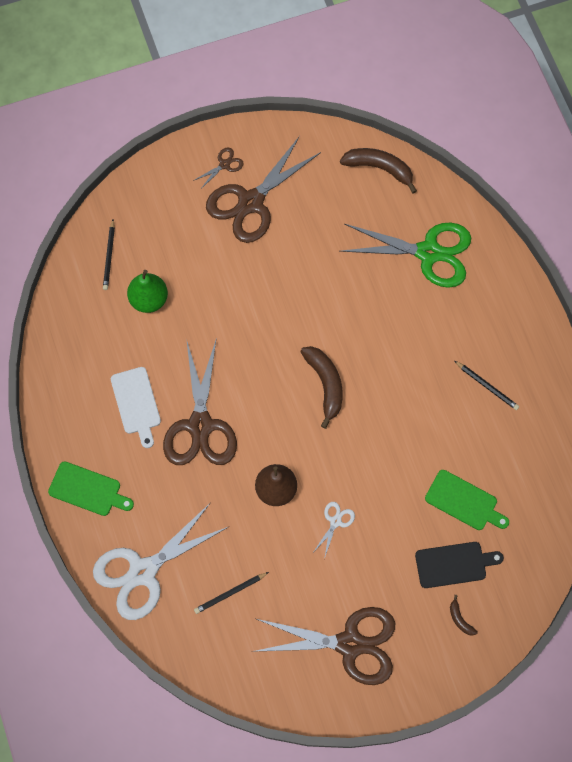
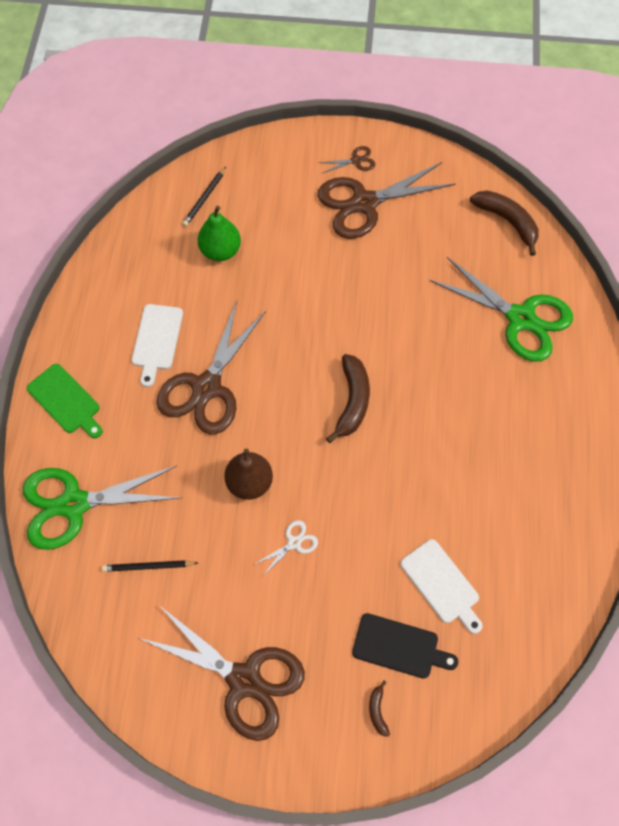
camera: 25 degrees right, 5 degrees down
(143, 571) = (74, 504): white scissors -> green scissors
(464, 502) = (441, 584): green cutting board -> white cutting board
(487, 386) = (522, 475): black pencil -> none

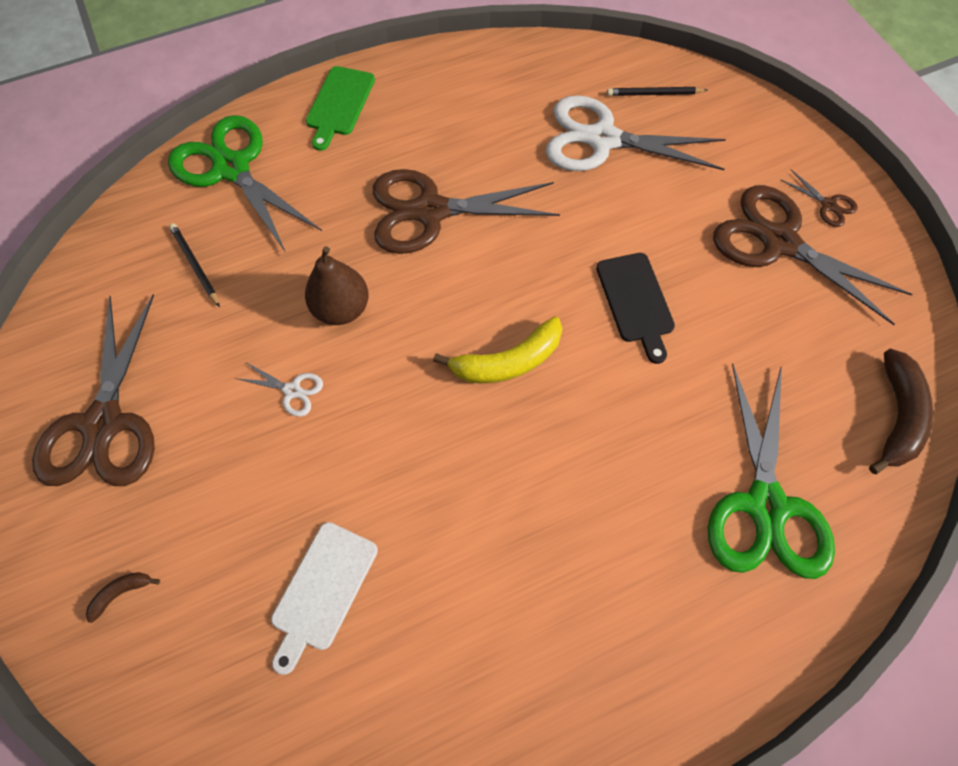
camera: 60 degrees right, 0 degrees up
(157, 340) = (456, 140): white cutting board -> none
(220, 251) = (602, 139): green pear -> white scissors
(352, 401) = (507, 361): brown banana -> yellow banana
(399, 647) = (215, 578): black cutting board -> black cutting board (635, 301)

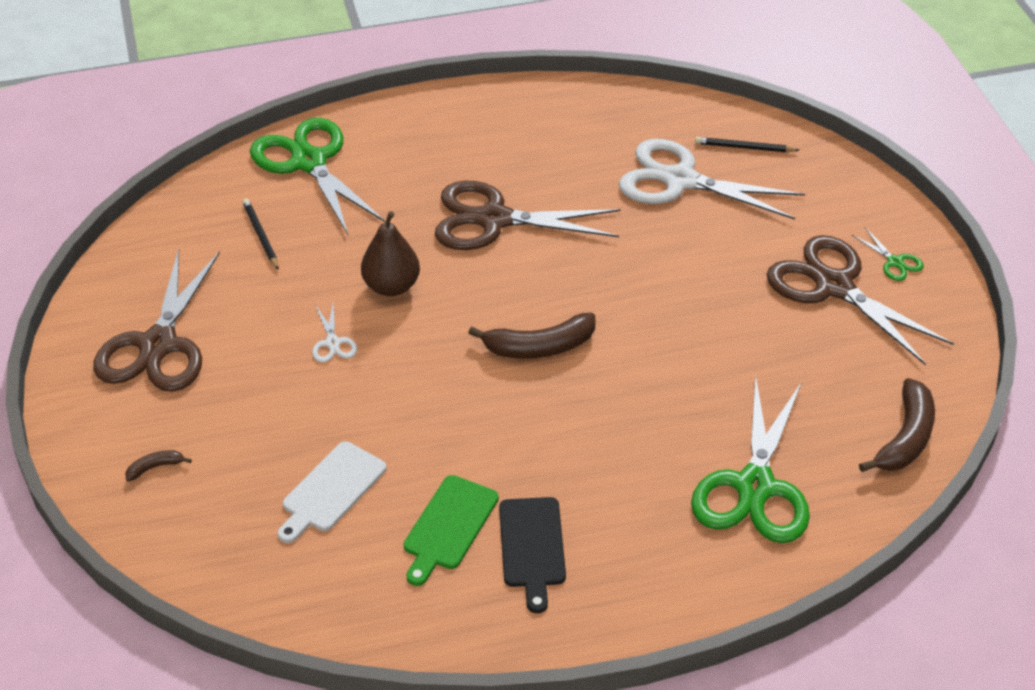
camera: 10 degrees right, 20 degrees down
(292, 390) = (333, 343): white scissors -> white scissors turned 45 degrees clockwise
(339, 104) = (424, 121): green cutting board -> green cutting board (448, 526)
(507, 361) = (539, 347): yellow banana -> brown banana
(635, 301) = (676, 316): black cutting board -> black cutting board (532, 547)
(828, 205) = (894, 262): brown scissors -> green scissors

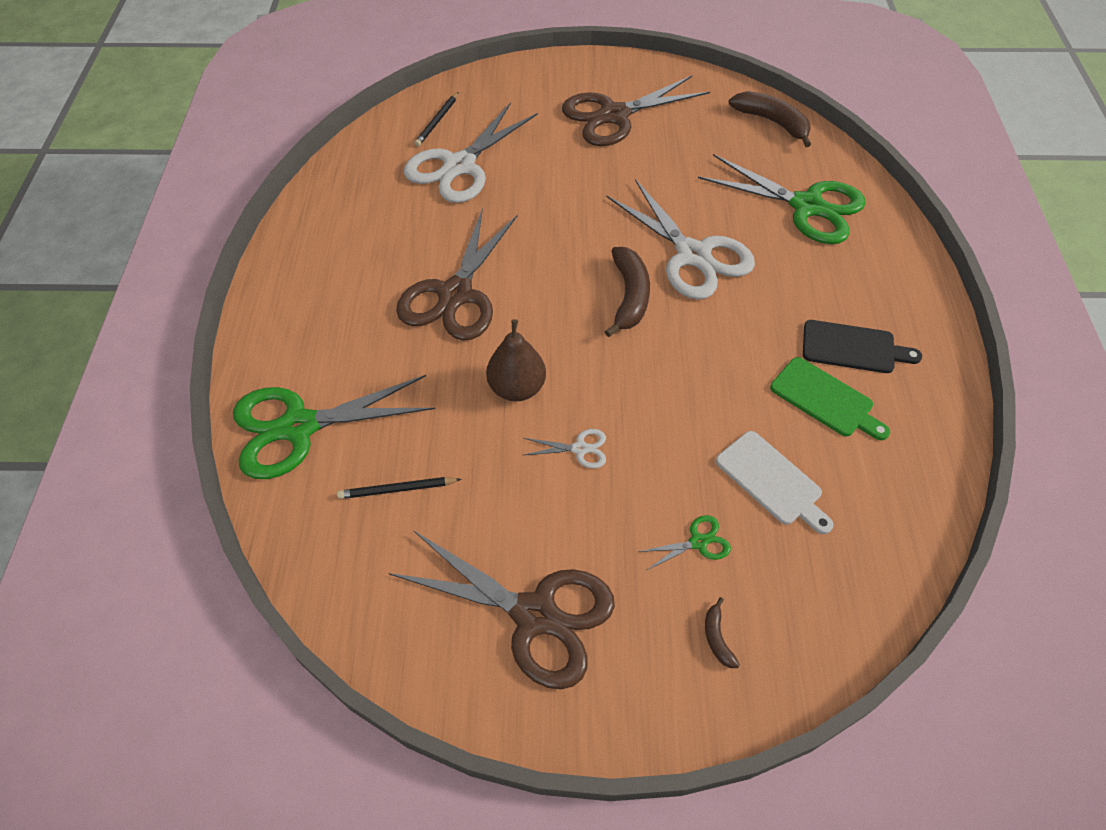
camera: 75 degrees left, 10 degrees up
(623, 390) = (693, 255): none -> white scissors
(894, 262) = (599, 81): green scissors -> green scissors (698, 542)

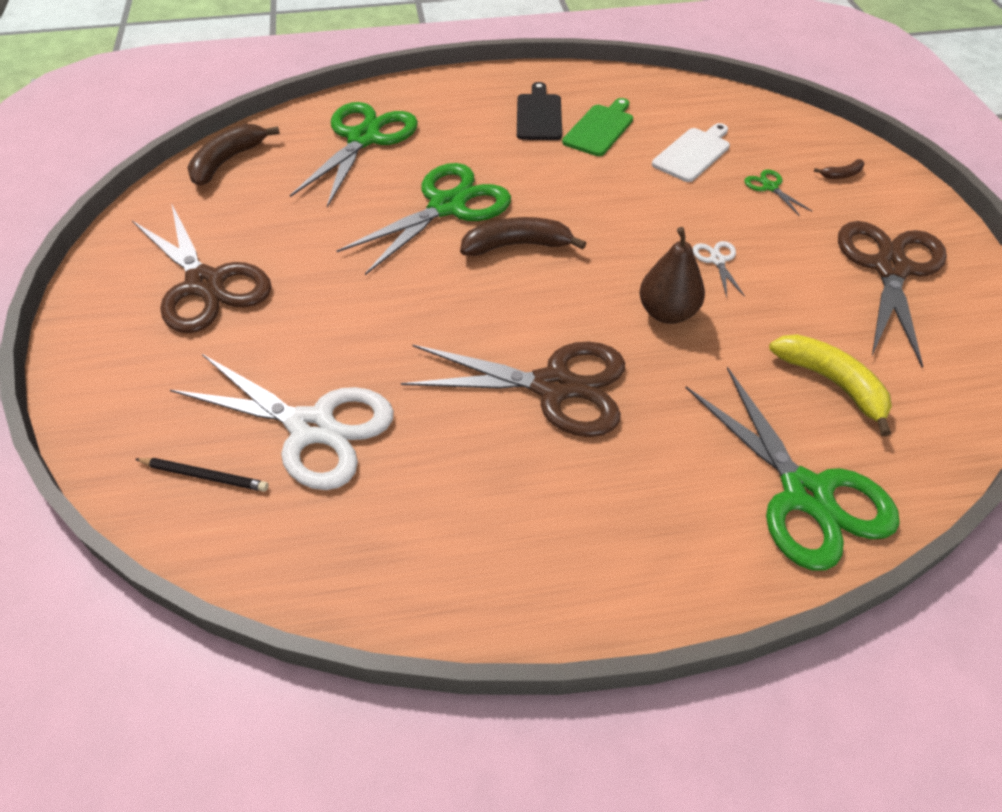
camera: 100 degrees left, 5 degrees down
(397, 489) = (832, 383): black pencil -> yellow banana
(693, 255) = (447, 206): white scissors -> green scissors

